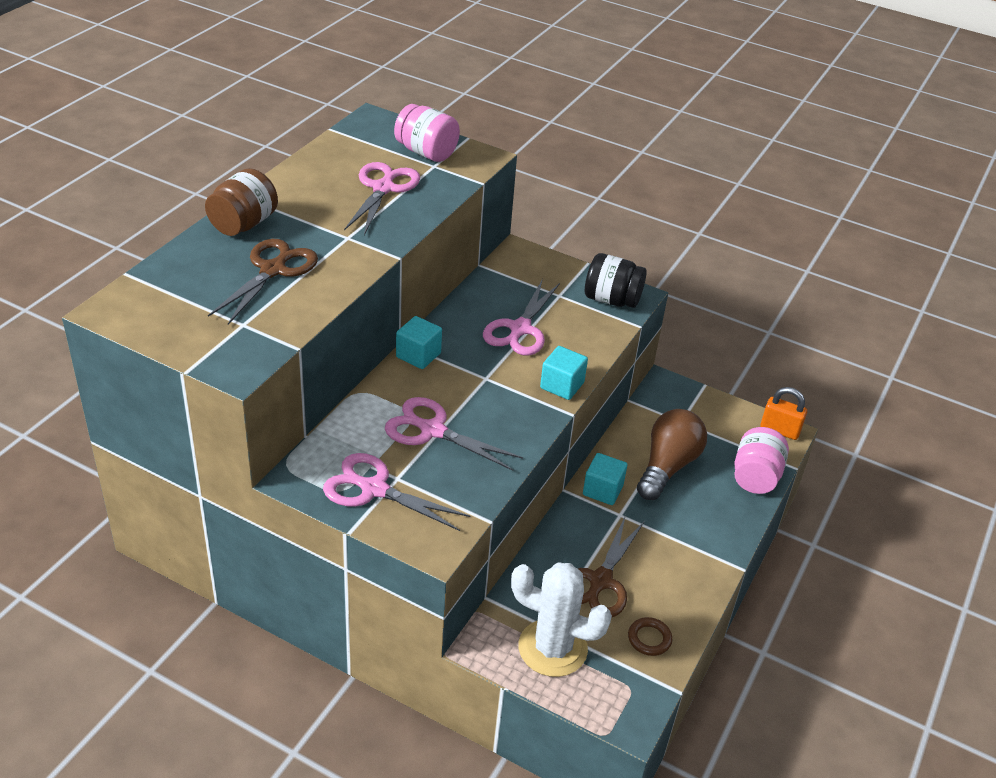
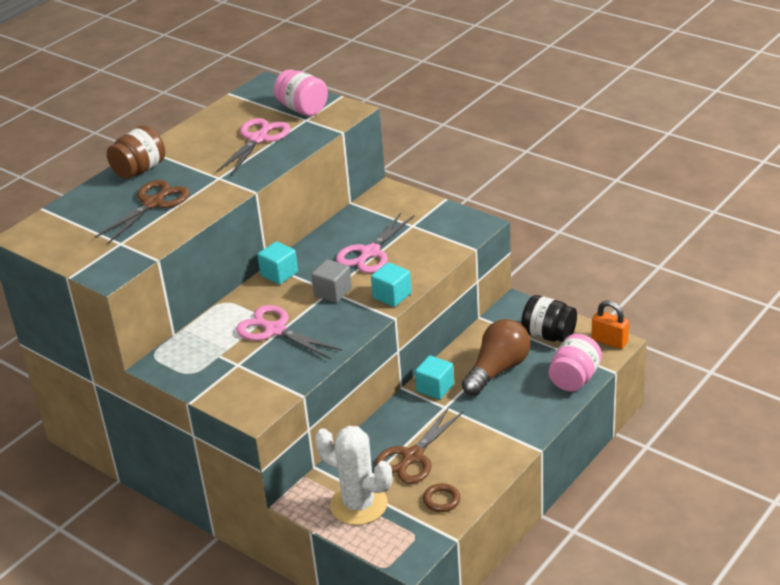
camera: 15 degrees right, 5 degrees down
(374, 489) = (217, 372): pink scissors -> none
(490, 380) = (333, 292): none -> grey cube
(611, 299) = (457, 228): black jar -> black jar (548, 335)

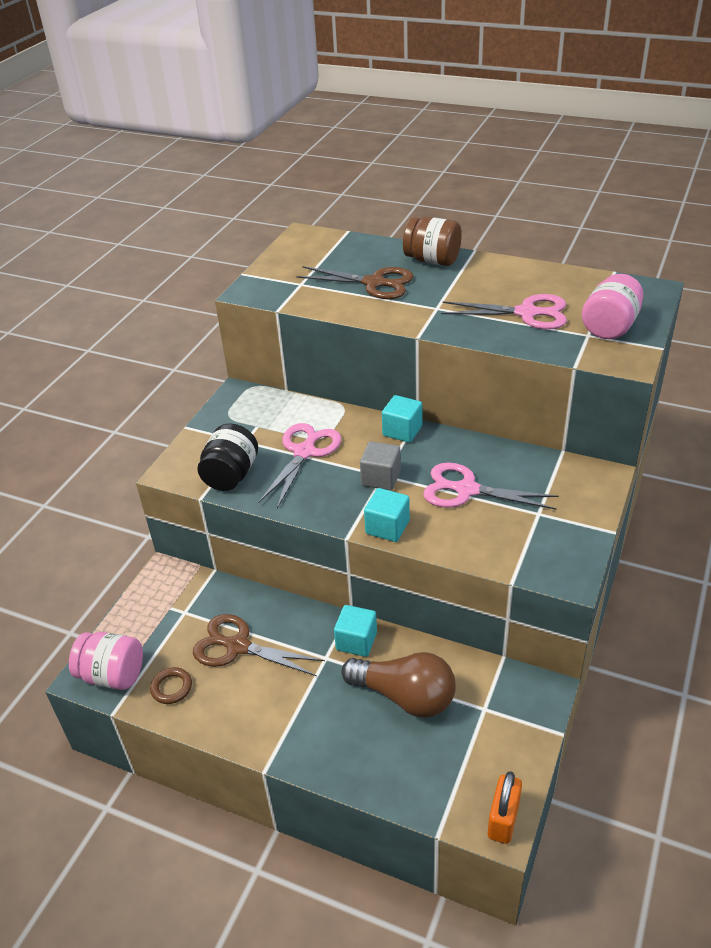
camera: 75 degrees right, 5 degrees up
(359, 504) = (162, 618): white cactus -> none
(548, 335) = (492, 740): black jar -> black jar (231, 475)
(574, 378) = (410, 787): pink jar -> pink jar (112, 675)

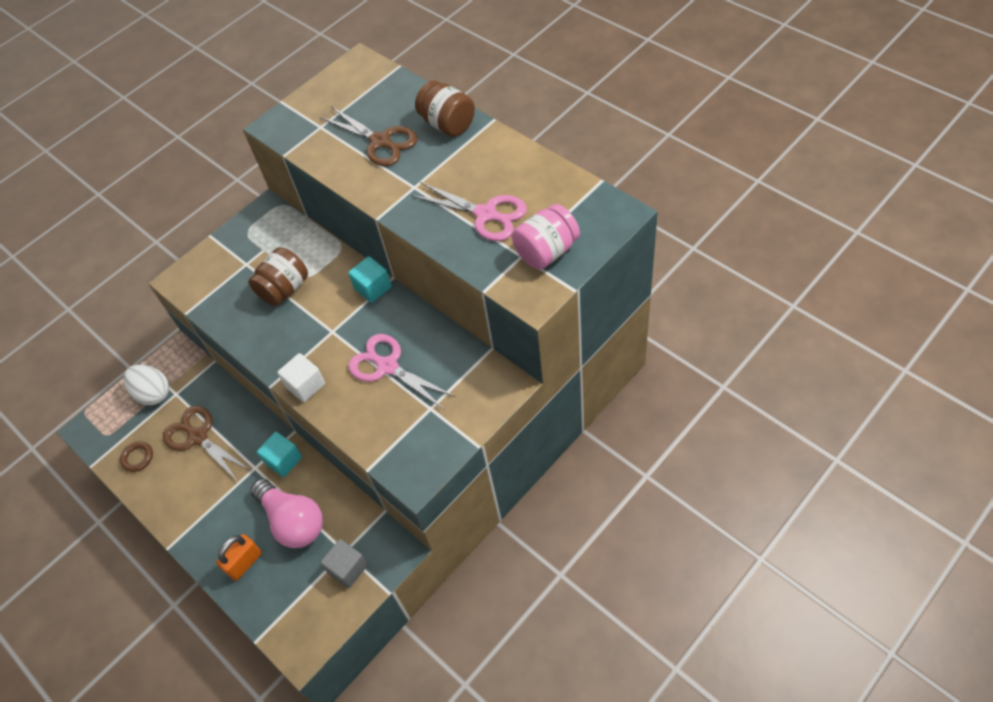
camera: 25 degrees right, 15 degrees up
(112, 675) = (104, 434): pink jar -> none
(156, 618) = (153, 393): none -> white egg
(231, 475) = (218, 296): black jar -> none
(304, 452) = (284, 289): pink scissors -> brown jar
(381, 478) = (328, 333): grey cube -> grey cube (348, 568)
(387, 527) = (305, 385): turquoise cube -> white cube
(405, 696) = (293, 521): brown light bulb -> pink light bulb
(503, 819) = (306, 646): orange padlock -> orange padlock (244, 563)

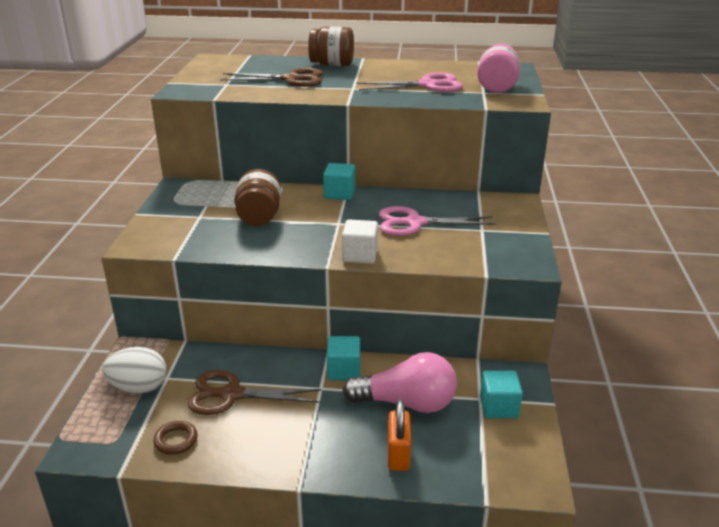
camera: 45 degrees left, 25 degrees down
(348, 568) = (498, 407): grey cube -> turquoise cube

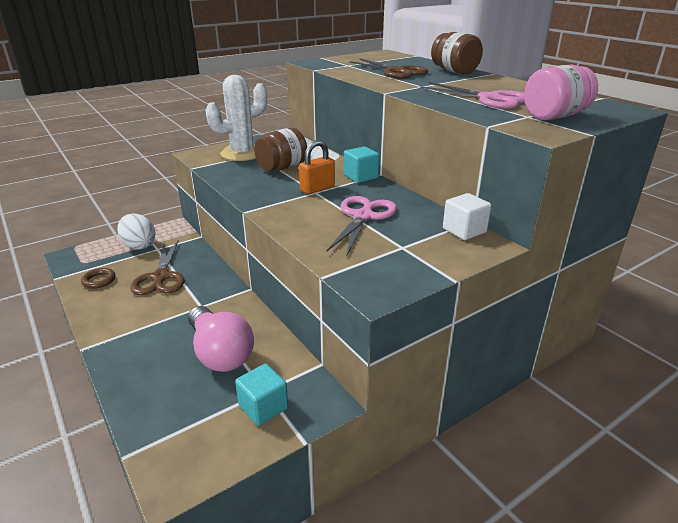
camera: 50 degrees right, 0 degrees up
(185, 222) = (242, 153): none -> white cactus
(232, 395) = (160, 277): brown scissors -> brown scissors turned 150 degrees counterclockwise
(344, 370) = (231, 306): turquoise cube -> none
(360, 255) = (278, 216): white cube -> white cube (464, 230)
(398, 454) = (152, 377): orange padlock -> orange padlock (317, 189)
(414, 223) = (363, 217): pink scissors -> pink scissors turned 60 degrees clockwise

